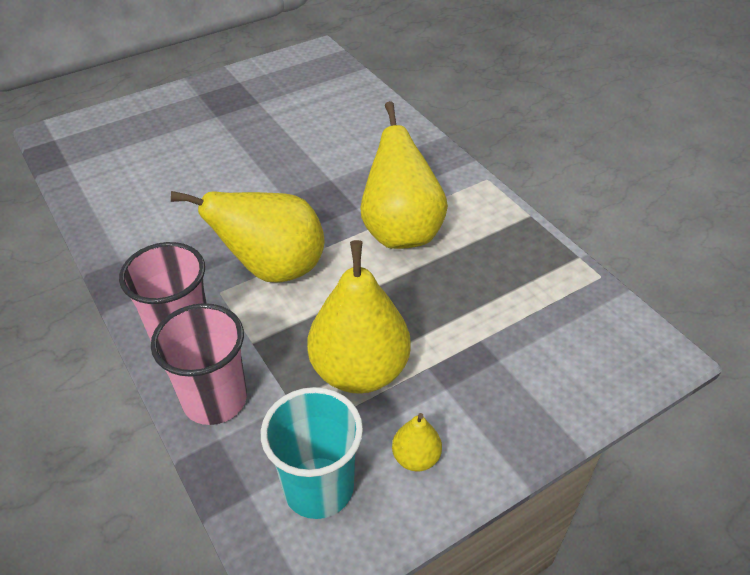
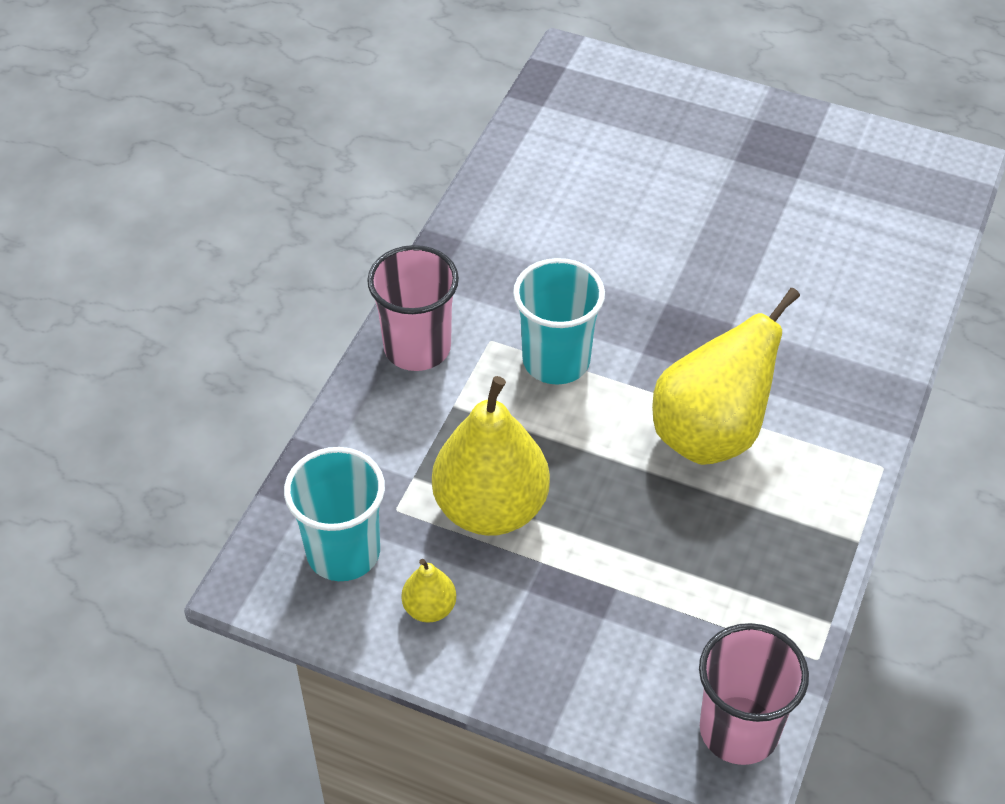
camera: 55 degrees right, 5 degrees up
(215, 399) = (370, 421): pink cup -> pink cup (739, 730)
(273, 269) = (556, 361): yellow pear -> turquoise cup

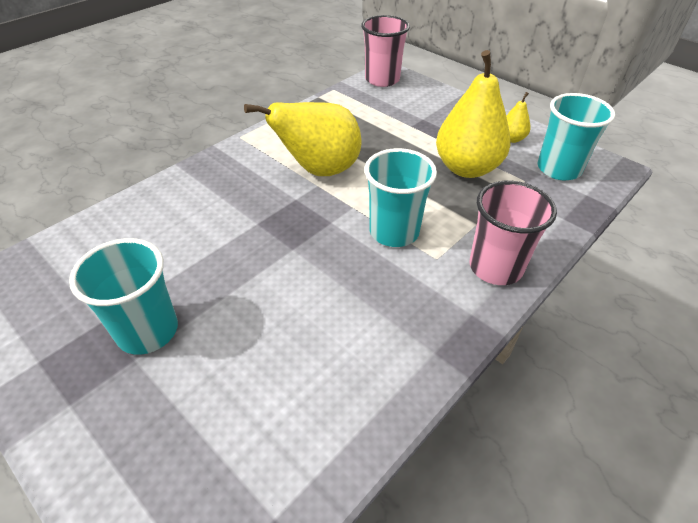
camera: 160 degrees left, 5 degrees down
(745, 182) = (148, 331): none -> turquoise cup

